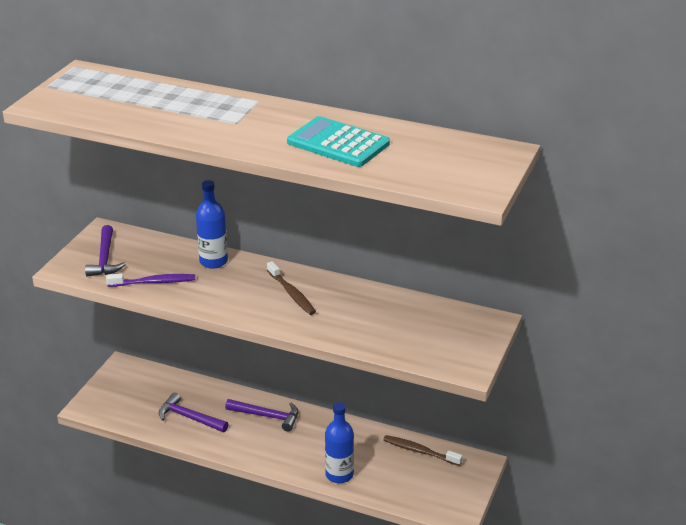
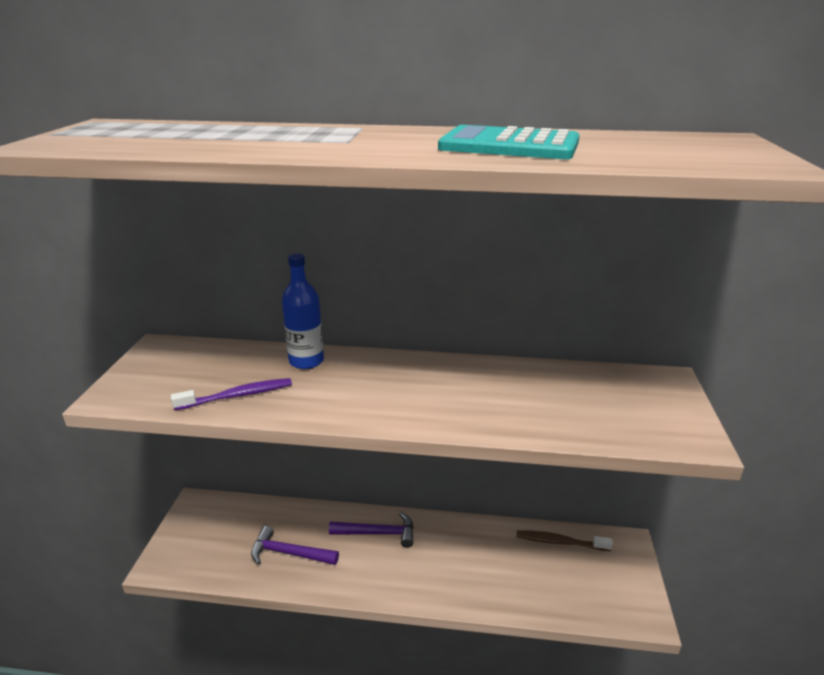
camera: 15 degrees left, 5 degrees down
(105, 259) = (164, 377): purple hammer -> none
(291, 293) = (419, 383): brown toothbrush -> none
(339, 474) = (489, 592): blue bottle -> none

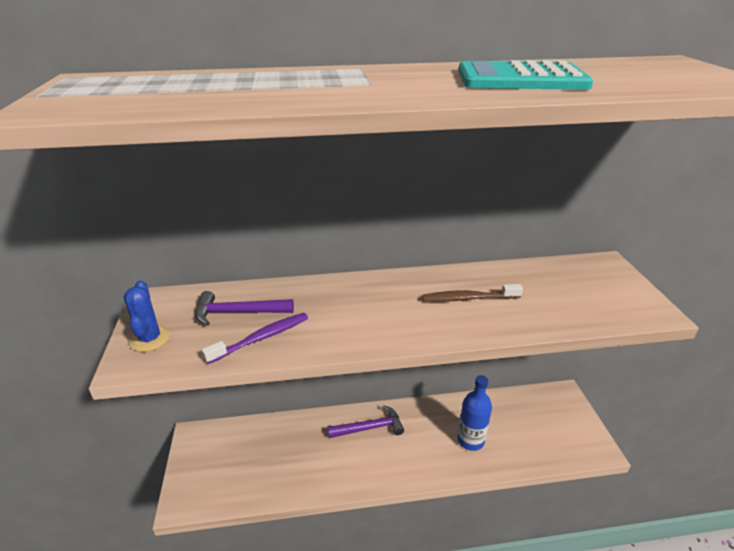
camera: 15 degrees left, 5 degrees up
(136, 380) = (150, 339): none -> blue cactus
(289, 553) = (300, 463): purple hammer -> purple hammer (238, 312)
(306, 361) = (307, 293): blue bottle -> blue bottle (470, 440)
(560, 542) = (515, 403): brown toothbrush -> brown toothbrush (468, 298)

